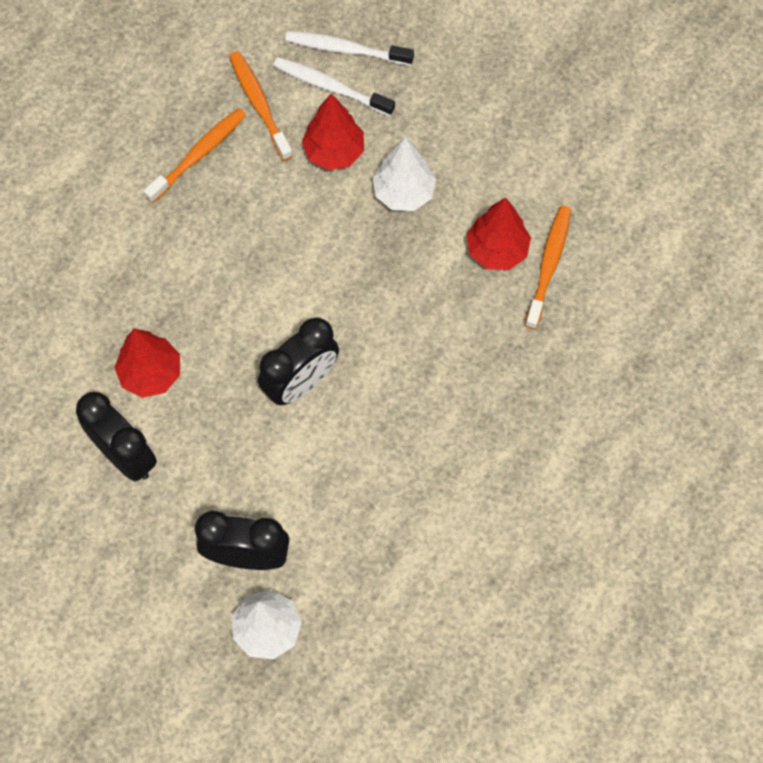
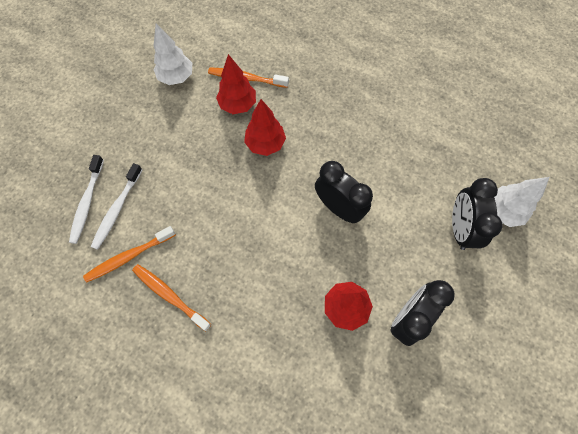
camera: 95 degrees left, 0 degrees up
(334, 152) = (168, 203): red tree -> red tree (265, 144)
(403, 192) = (199, 158): white tree -> white tree (176, 77)

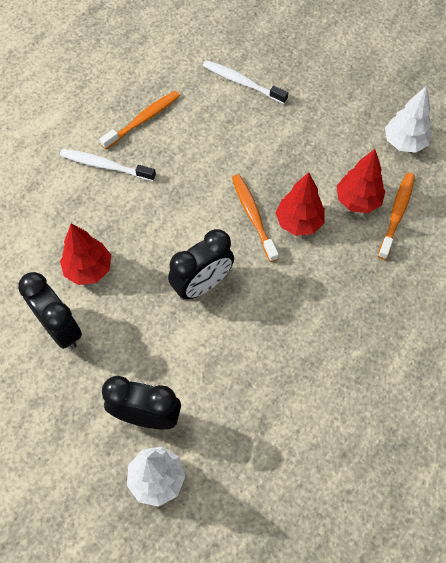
camera: 100 degrees right, 5 degrees down
(87, 202) = (255, 59): white toothbrush -> white toothbrush (105, 166)
(129, 256) = (190, 90): orange toothbrush -> orange toothbrush (253, 216)

